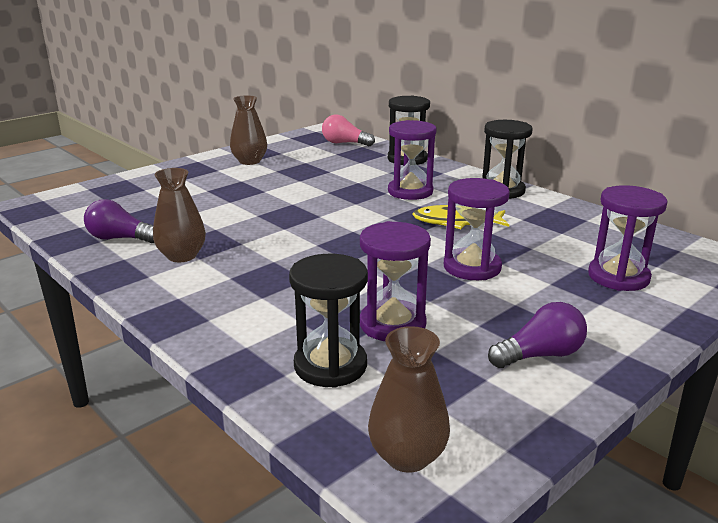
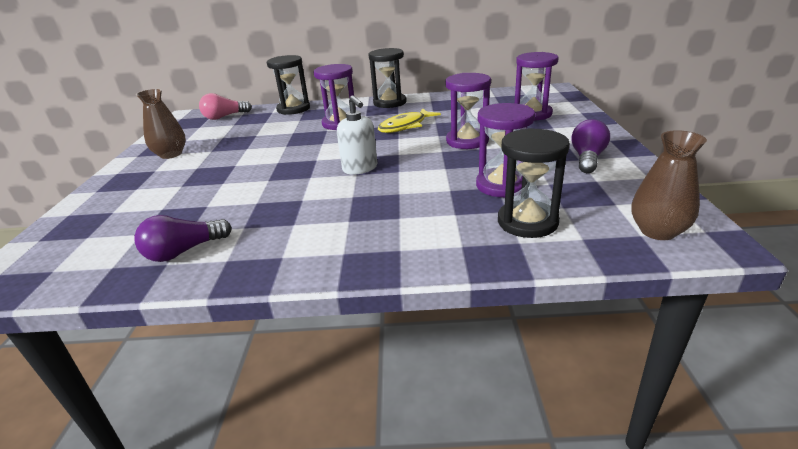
camera: 45 degrees left, 5 degrees up
(182, 256) = (275, 230): brown vase -> none
(329, 241) = (360, 168): none -> white soap dispenser

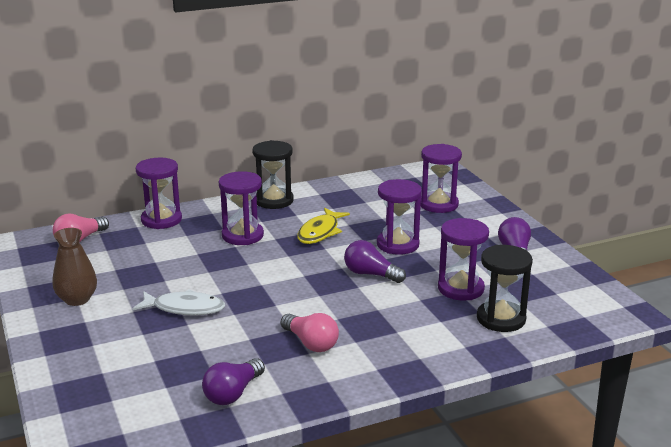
camera: 25 degrees left, 5 degrees down
(235, 170) = (184, 308): none -> white fish
(293, 109) = (161, 220): black hourglass -> purple hourglass
(305, 215) = (311, 343): none -> pink light bulb
(360, 168) = (318, 289): white soap dispenser -> none
(420, 162) = (370, 274): none -> purple light bulb
(657, 231) = (594, 311): brown vase -> none

